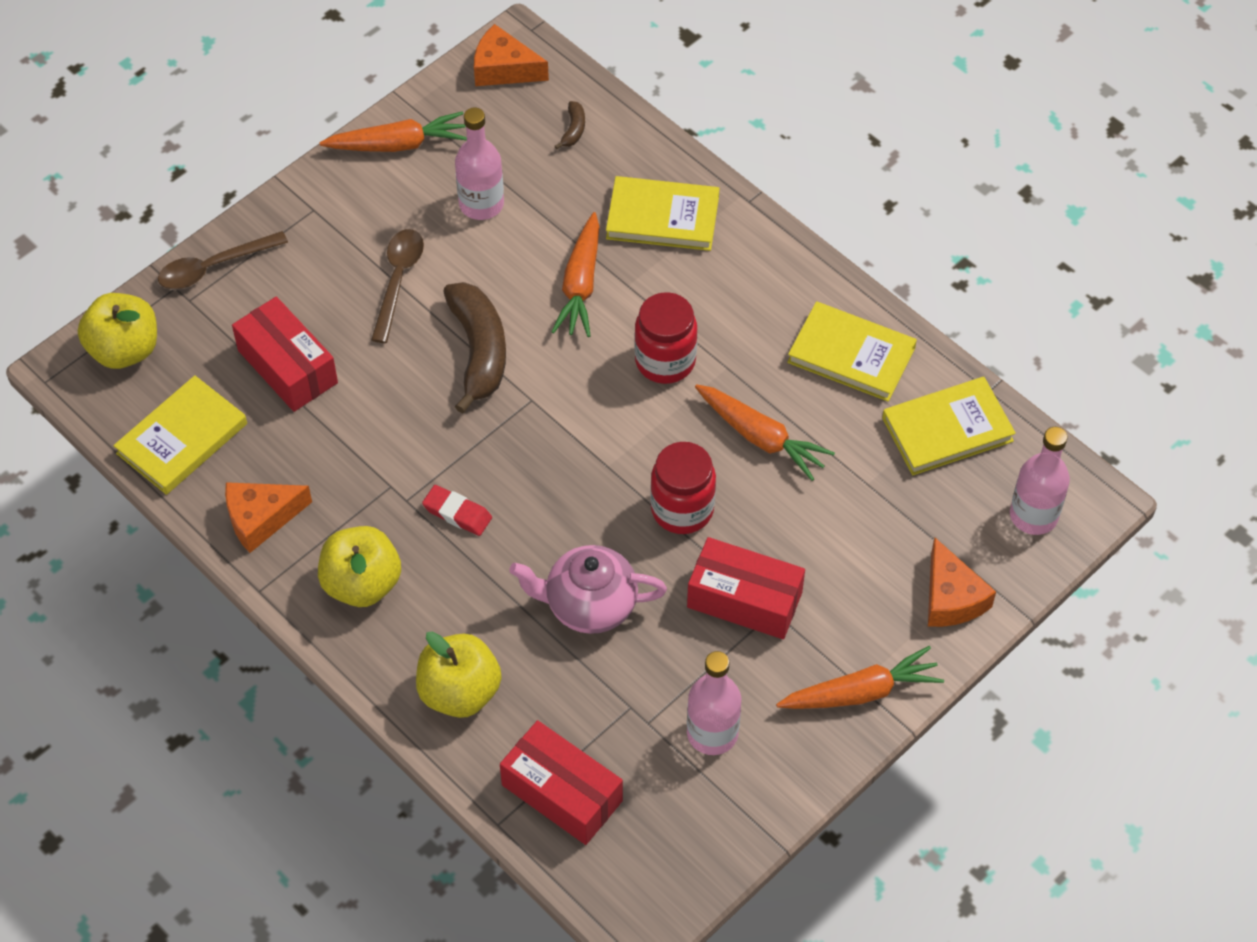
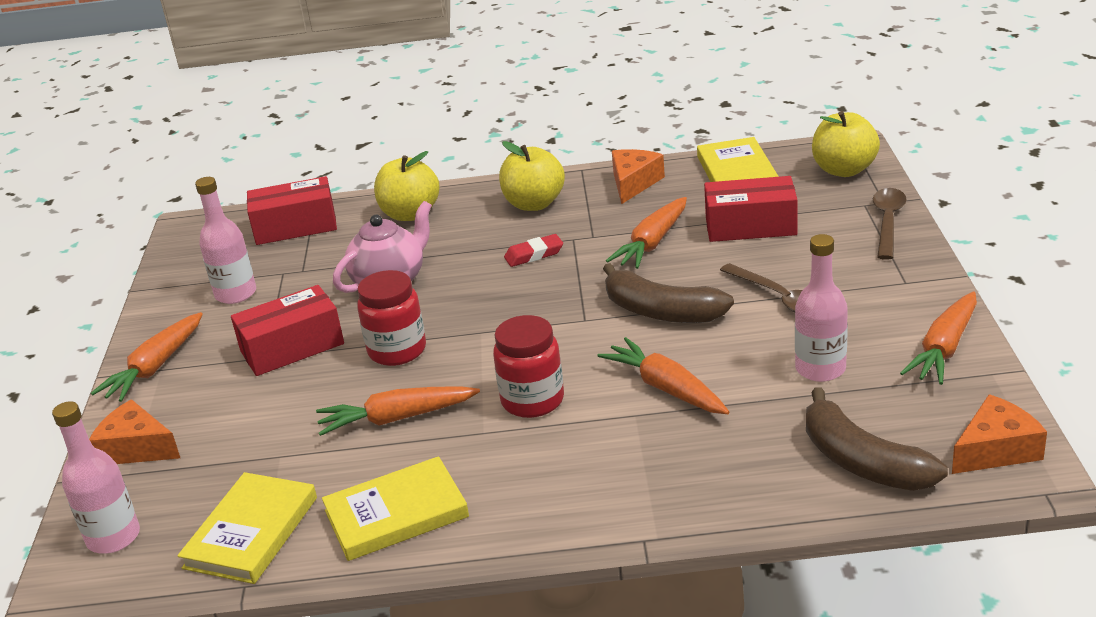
camera: 135 degrees right, 25 degrees down
(371, 427) = (652, 243): none -> orange carrot
(573, 130) = (862, 461): brown banana -> brown banana, size x2.32
(662, 217) = (687, 470): yellow book -> none

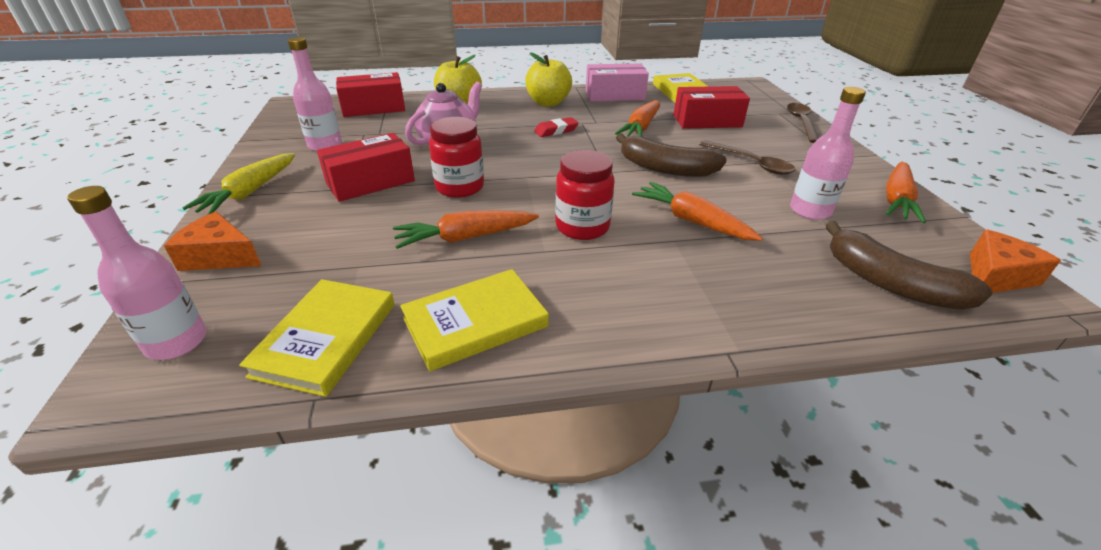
camera: 10 degrees left, 5 degrees up
(155, 368) = (249, 193): orange carrot -> yellow carrot
(633, 183) = (614, 95): orange cheese -> pink box
(844, 170) = (754, 95): yellow apple -> none

